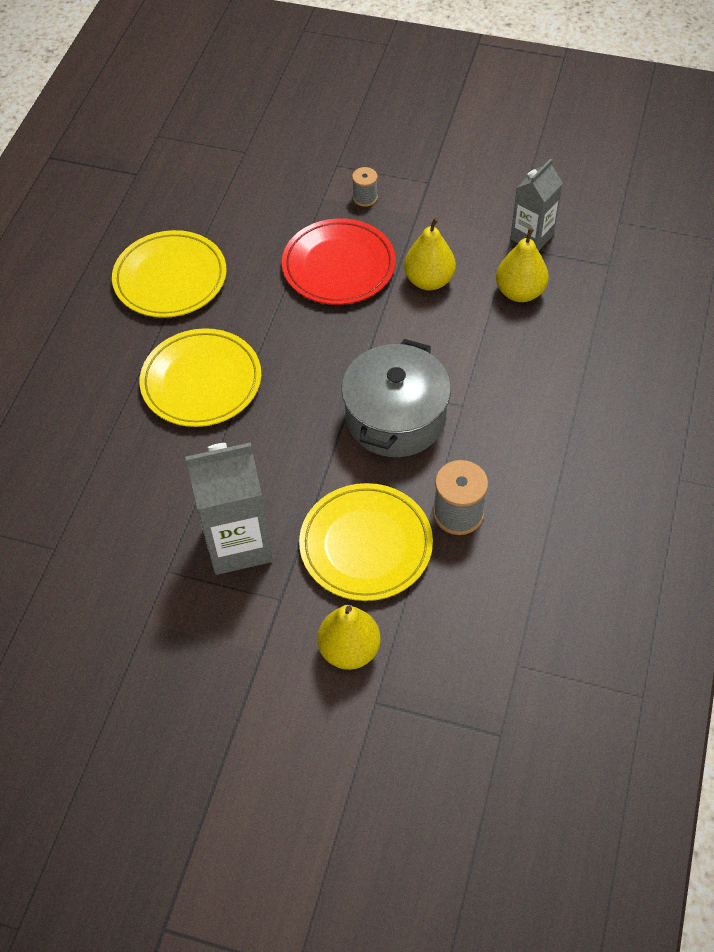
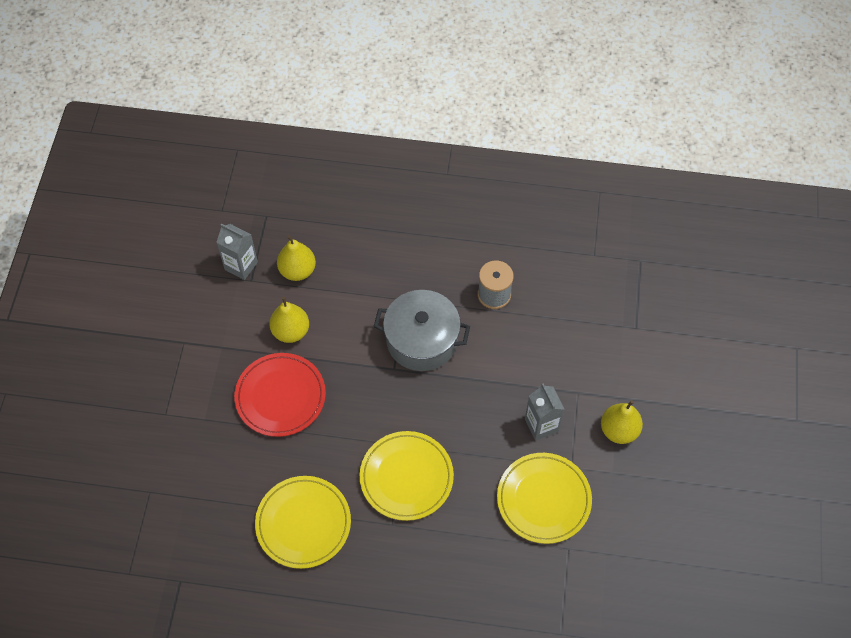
camera: 100 degrees left, 5 degrees up
(238, 544) = (541, 425): grey carton -> grey carton, size x0.64
(349, 649) = (604, 346): yellow pear -> yellow pear (619, 430)
(365, 198) = (203, 387): grey spool -> none
(366, 545) = (527, 346): yellow plate -> yellow plate (543, 499)

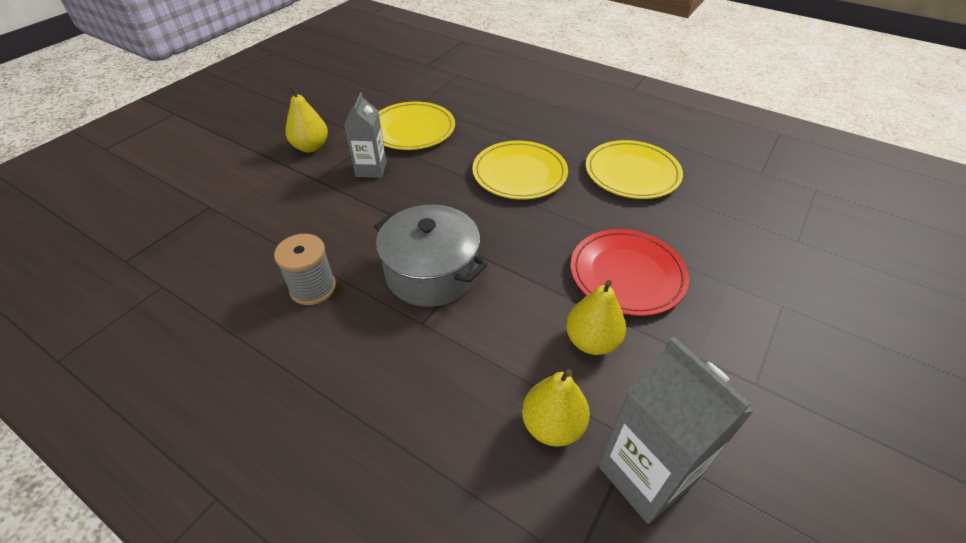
camera: 155 degrees left, 15 degrees down
(241, 266) = (646, 474): grey carton -> grey carton, size x1.56

